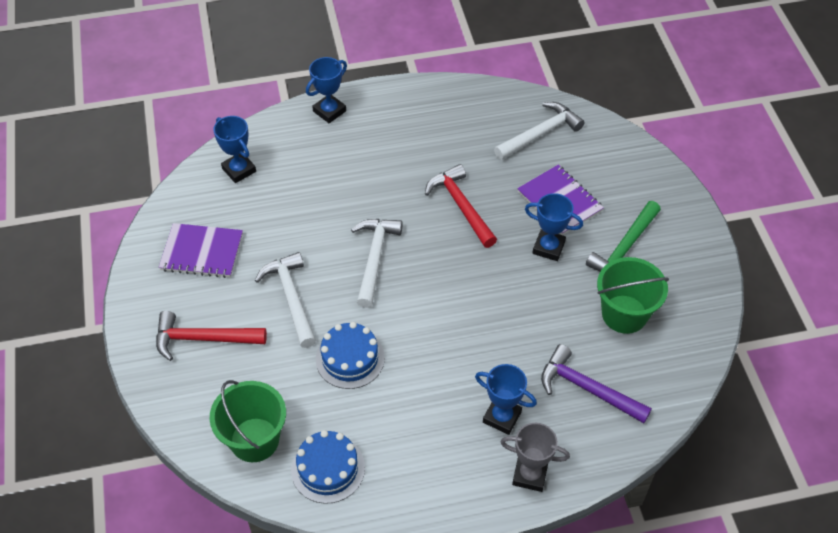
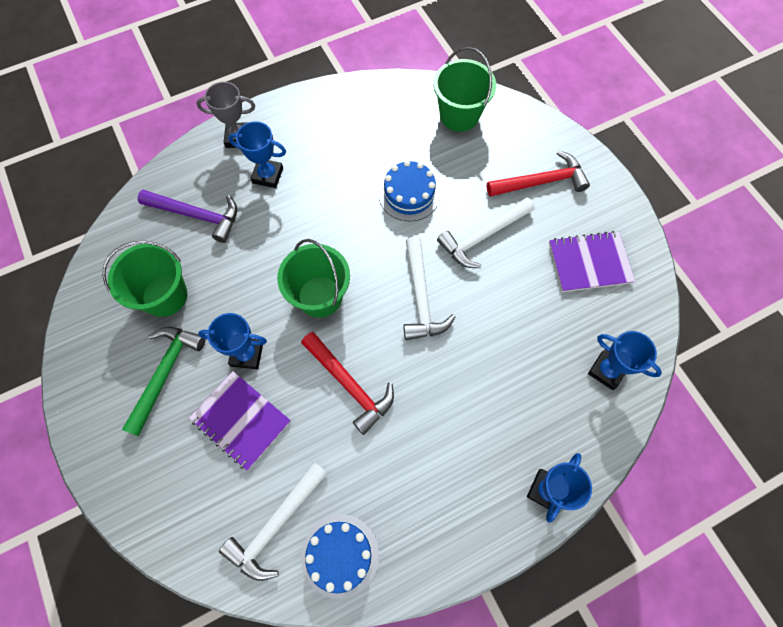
camera: 165 degrees right, 15 degrees up
(291, 298) = (483, 236): white hammer -> white hammer turned 90 degrees clockwise
(328, 468) = (395, 108): blue cake -> blue cake (340, 555)
(471, 280) = (320, 296): none -> green bucket

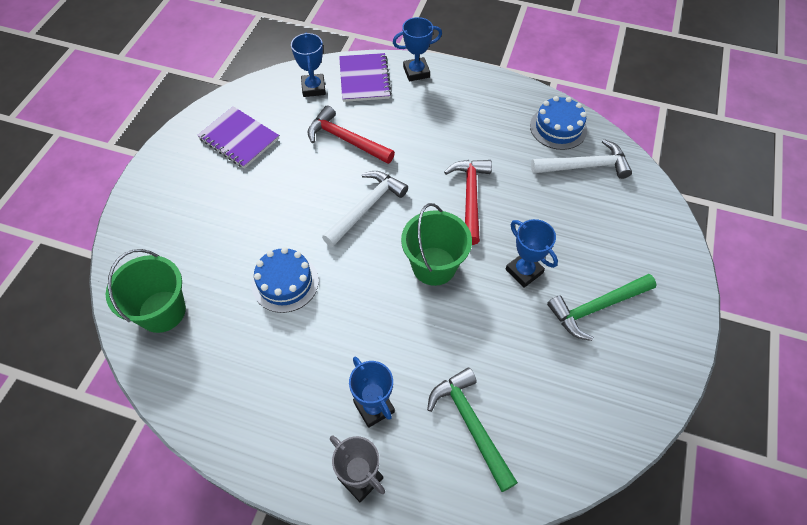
camera: 135 degrees left, 10 degrees down
(165, 296) = (555, 370): green bucket -> none
(196, 215) = (471, 425): purple hammer -> green hammer
(241, 420) = (562, 234): purple notebook -> purple notebook (364, 79)
(483, 236) = (277, 208): white hammer -> none
(540, 182) = (188, 208): red hammer -> red hammer (346, 140)

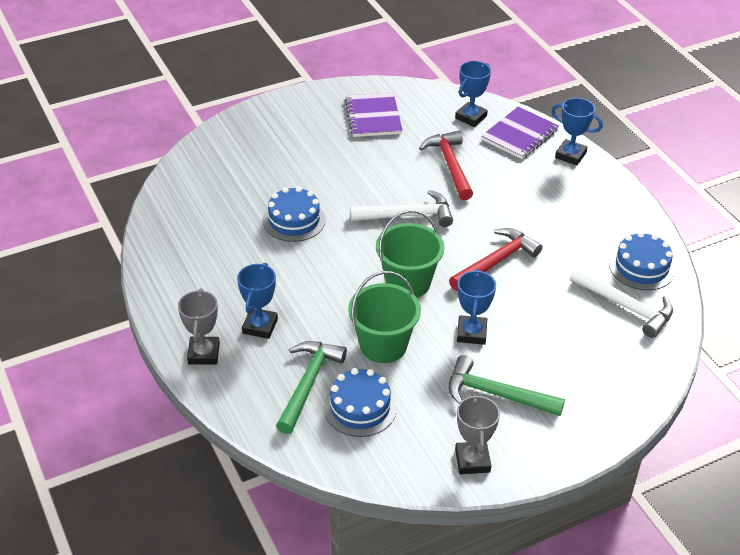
camera: 45 degrees right, 15 degrees down
(162, 311) = (201, 183): green bucket -> green bucket (383, 345)
(530, 408) = (360, 407): none -> blue cake
(647, 378) = (472, 461): none -> grey trophy

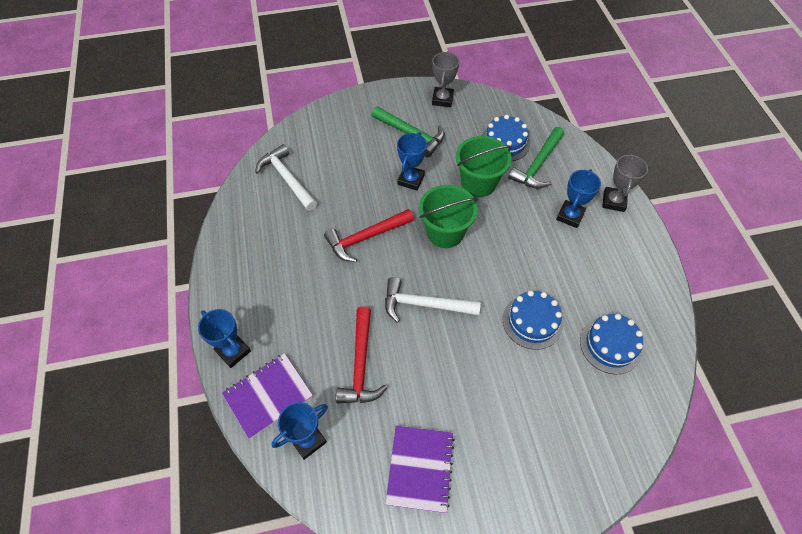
camera: 165 degrees left, 15 degrees up
(641, 267) = (252, 209): blue cake -> blue cake (610, 345)

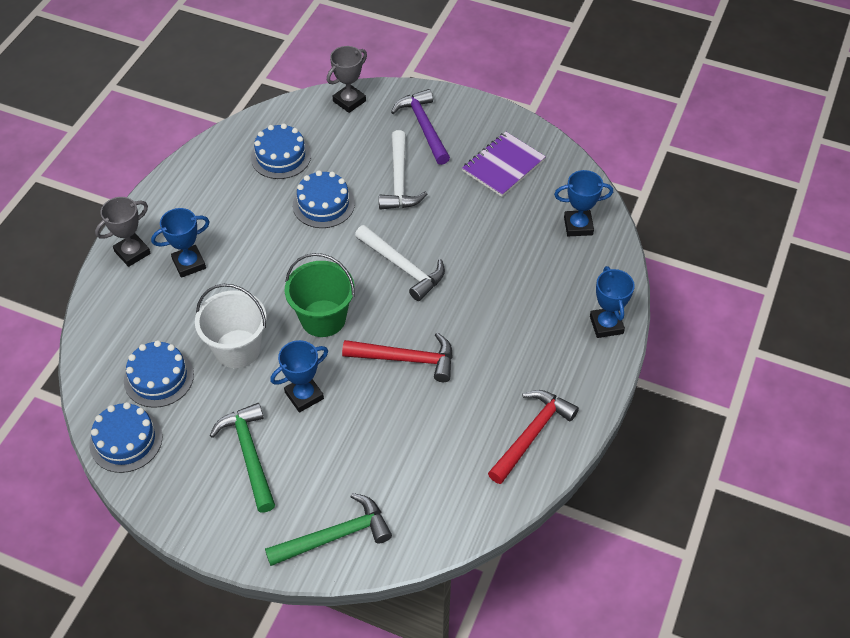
camera: 145 degrees left, 5 degrees down
(268, 396) = (593, 273): purple notebook -> none
(287, 179) = (441, 483): white hammer -> white hammer (399, 180)
(361, 364) = (497, 253): red hammer -> red hammer (531, 434)
(442, 99) = (163, 483): grey trophy -> grey trophy (349, 101)
(478, 183) = (237, 349): green bucket -> white bucket
(484, 106) = (126, 440): none -> blue cake
(528, 467) = (424, 127): none -> purple hammer
(538, 164) = (155, 331): green hammer -> green hammer (334, 536)

